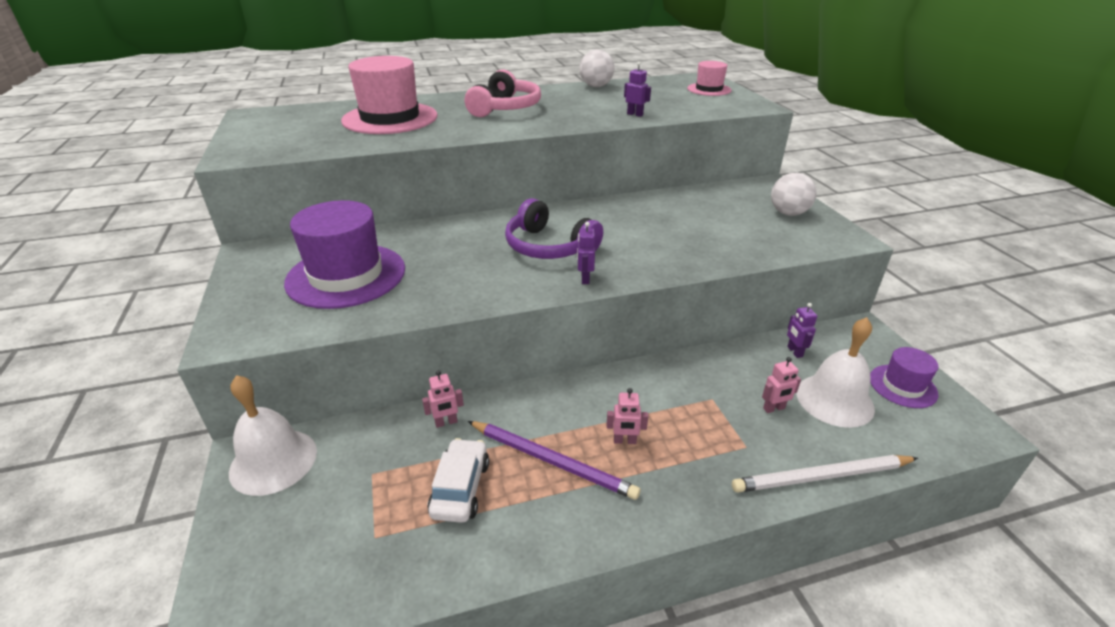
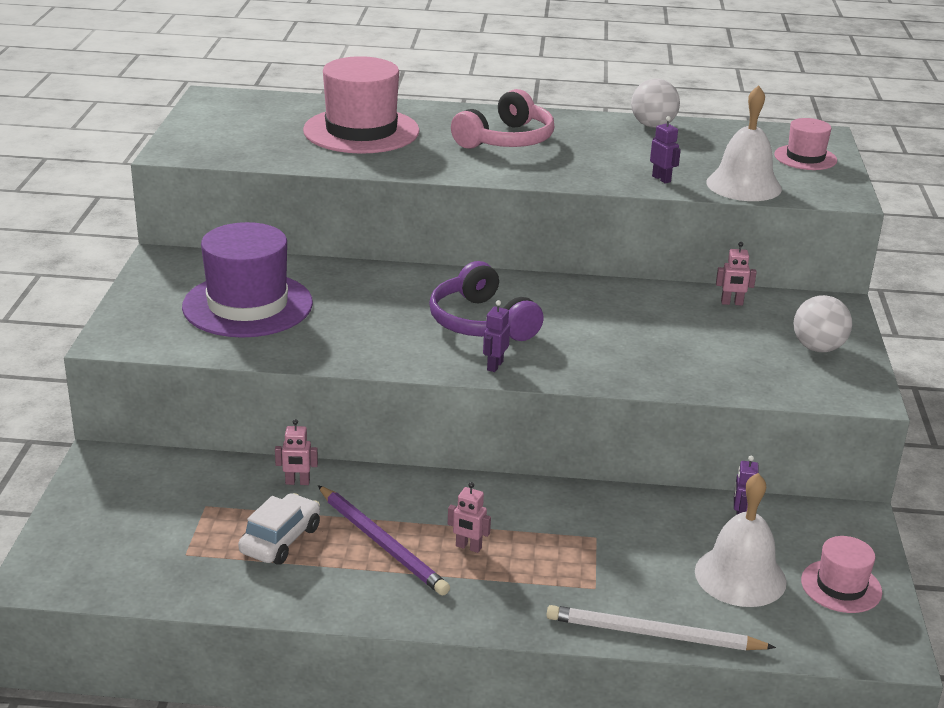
camera: 20 degrees right, 5 degrees down
(273, 461) = (122, 471): white bell -> white bell (743, 185)
(774, 408) = (659, 564): pink robot -> pink robot (732, 303)
(902, 386) = (841, 586): purple hat -> pink hat

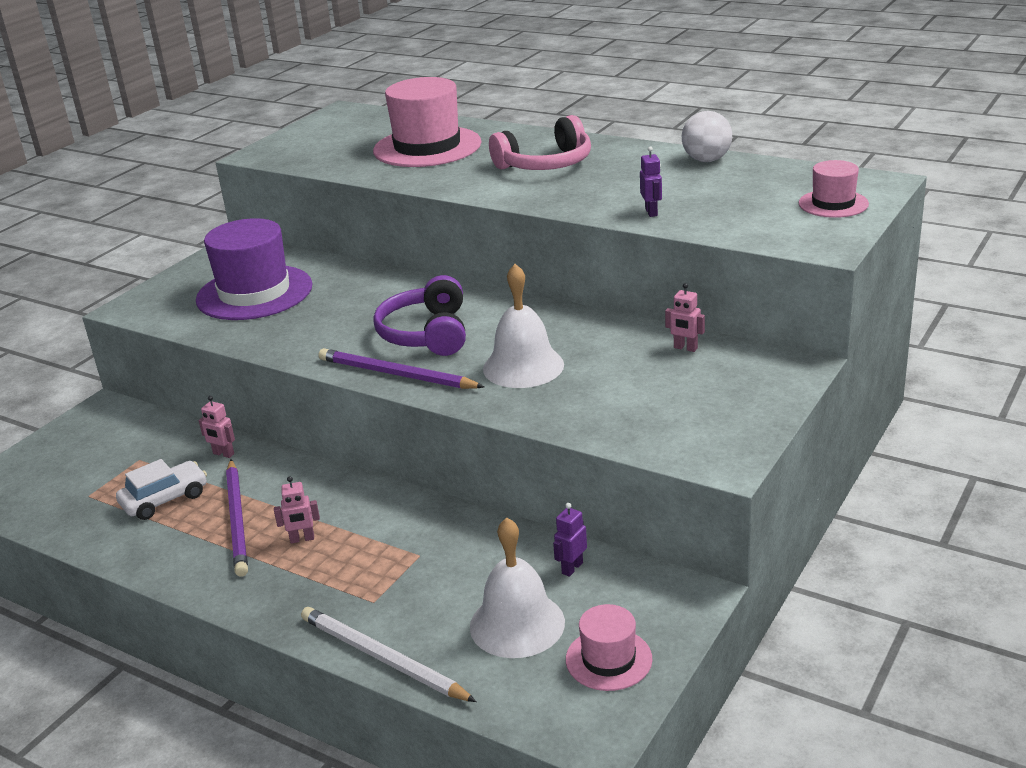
camera: 30 degrees right, 0 degrees up
(468, 547) = (302, 539): pink robot -> pink robot turned 60 degrees counterclockwise
(494, 366) = (396, 374): purple robot -> purple pencil
(743, 185) = (730, 226): white bell -> white bell (523, 366)
(818, 348) = (728, 406): white ball -> none

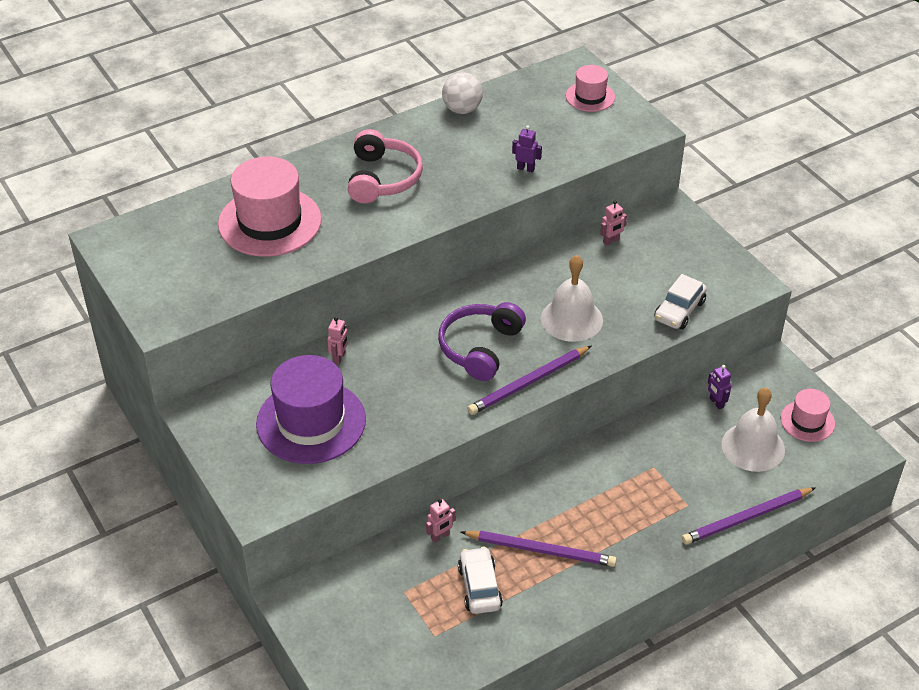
camera: 65 degrees left, 15 degrees up
(302, 539) = (592, 521): pink robot -> pink robot (339, 357)
(382, 658) = (746, 518): white pencil -> purple pencil
(427, 333) = (480, 348): purple headphones -> purple headphones turned 90 degrees clockwise
(611, 426) = (679, 311): none -> white car

